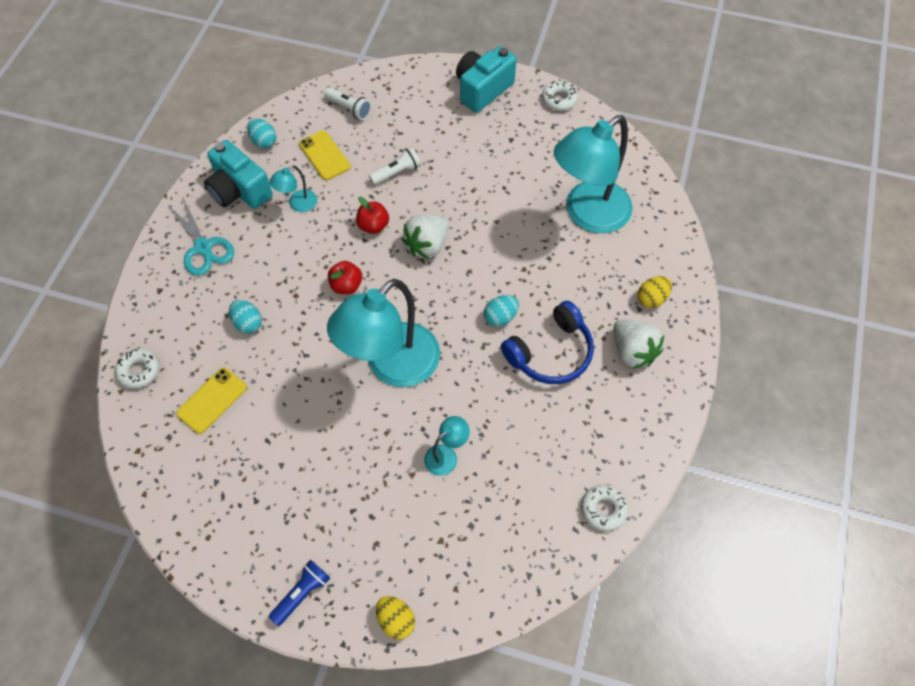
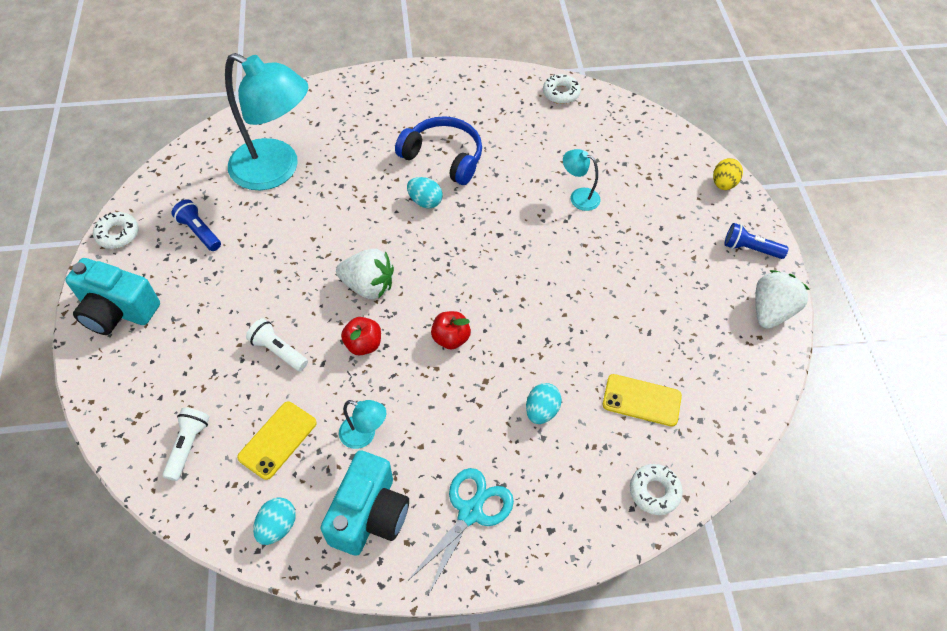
camera: 115 degrees left, 5 degrees down
(392, 366) = (519, 264): turquoise lamp -> none
(538, 149) = (199, 232): none -> blue flashlight
(633, 351) = (414, 107): white strawberry -> white strawberry (770, 311)
(652, 298) = (354, 106): yellow egg -> none

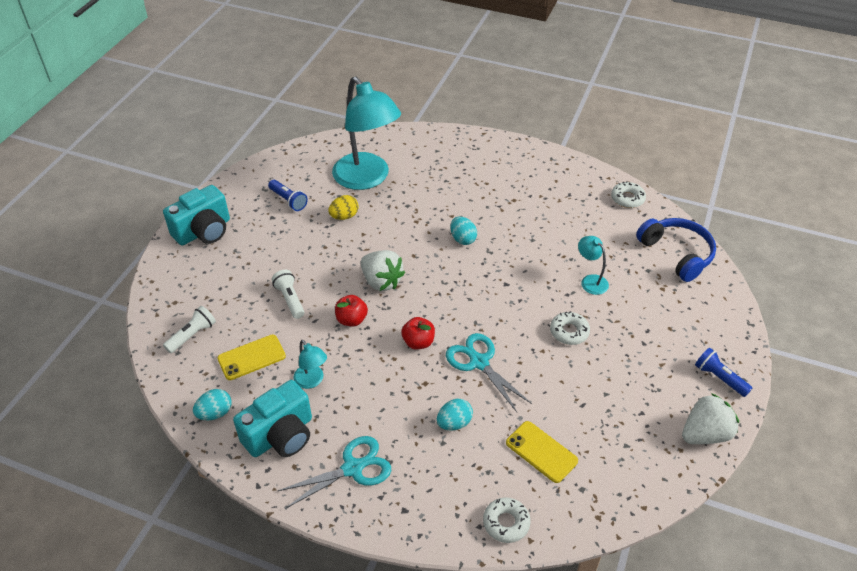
camera: 30 degrees right, 10 degrees down
(118, 234) = (235, 182): white donut -> white donut (569, 332)
(118, 311) = (204, 231): turquoise camera -> turquoise camera turned 90 degrees counterclockwise
(199, 232) = (288, 200): blue flashlight -> blue flashlight turned 150 degrees clockwise
(443, 157) = (498, 213): blue headphones -> blue headphones (677, 254)
(525, 333) = (479, 362): none -> turquoise scissors
(723, 184) = (729, 318): yellow egg -> yellow egg (344, 216)

